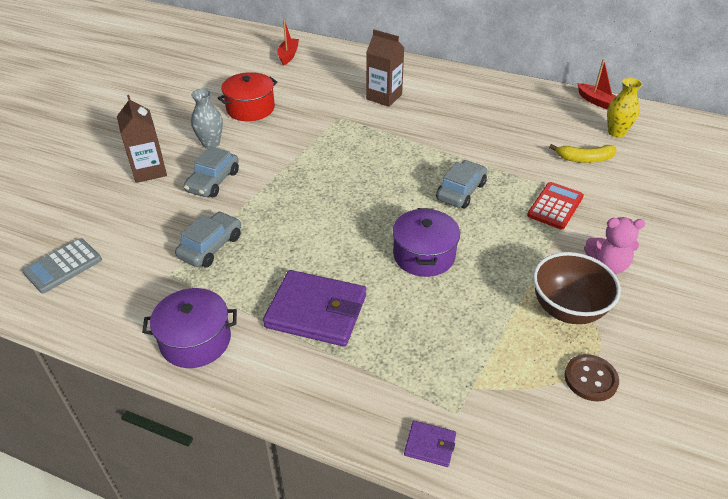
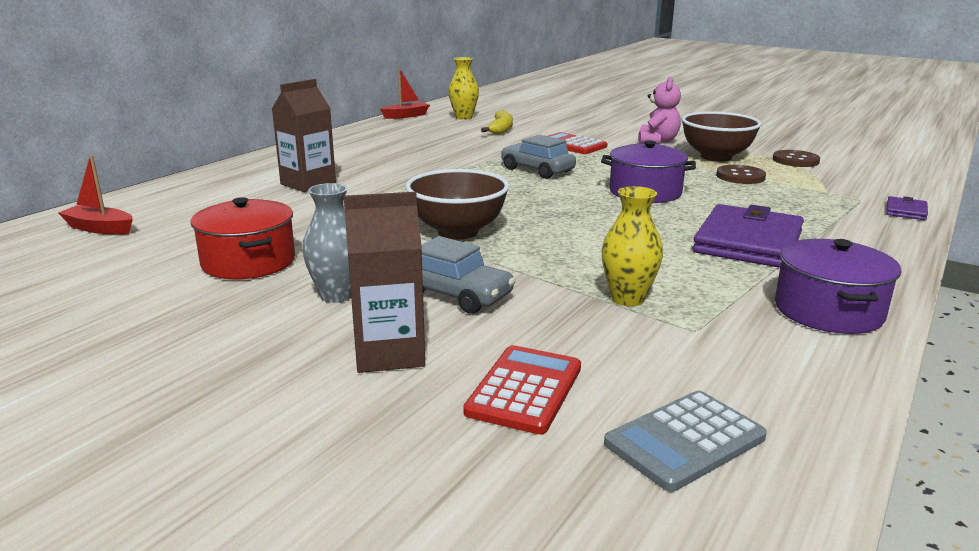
camera: 80 degrees left, 20 degrees down
(63, 266) = (685, 441): grey calculator -> grey calculator turned 90 degrees clockwise
(112, 215) = (525, 390): none -> red calculator
(211, 247) = (627, 299): grey car -> yellow vase
(308, 169) = (458, 232): none -> brown bowl
(501, 323) = (740, 176): none -> brown button

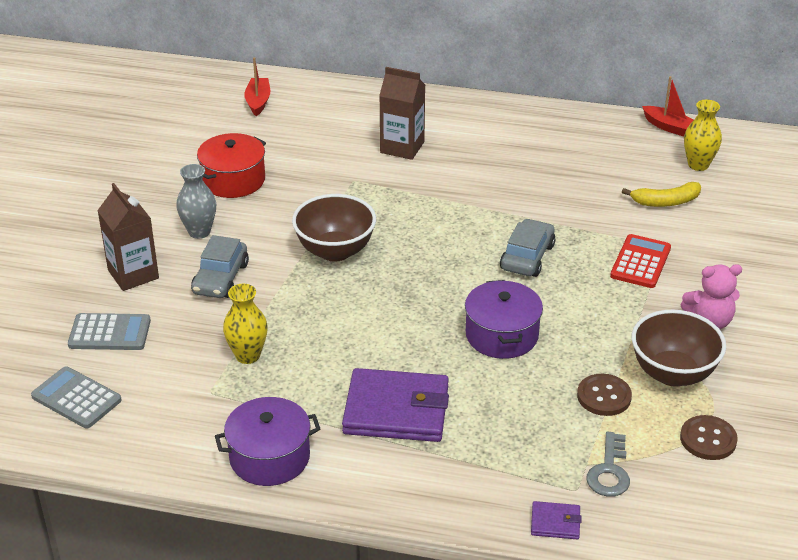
camera: 70 degrees right, 15 degrees up
(525, 390) = (109, 333): red calculator -> grey calculator
(836, 188) = (609, 471): none -> grey key

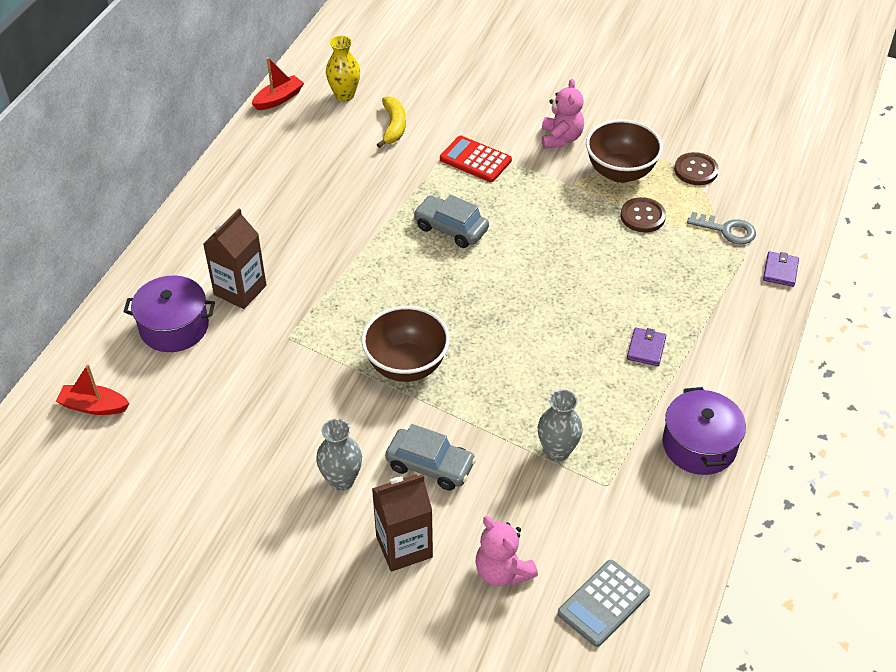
camera: 80 degrees left, 10 degrees up
(109, 333) = (502, 571): grey calculator -> pink teddy bear
(233, 180) = (251, 442): red pot -> none
(248, 355) = (557, 451): yellow vase -> grey vase
(396, 410) = (646, 348): purple wallet -> purple wallet, size x0.45
(502, 335) = (557, 264): purple pot -> purple pot (174, 327)

